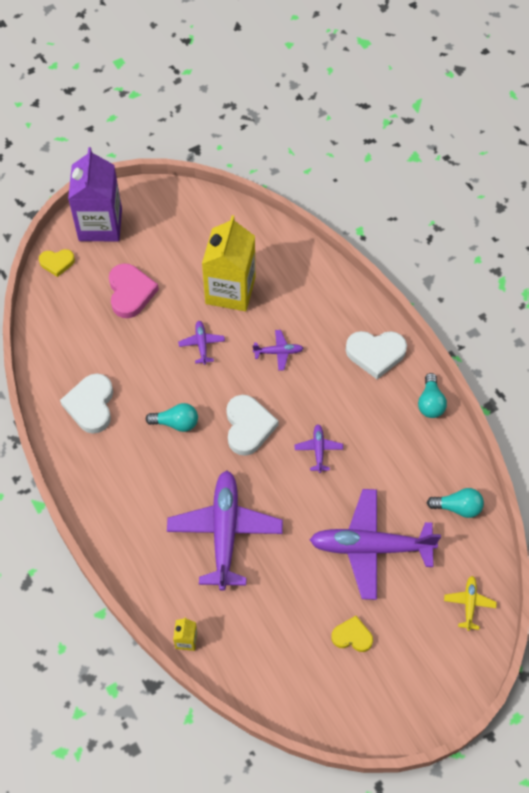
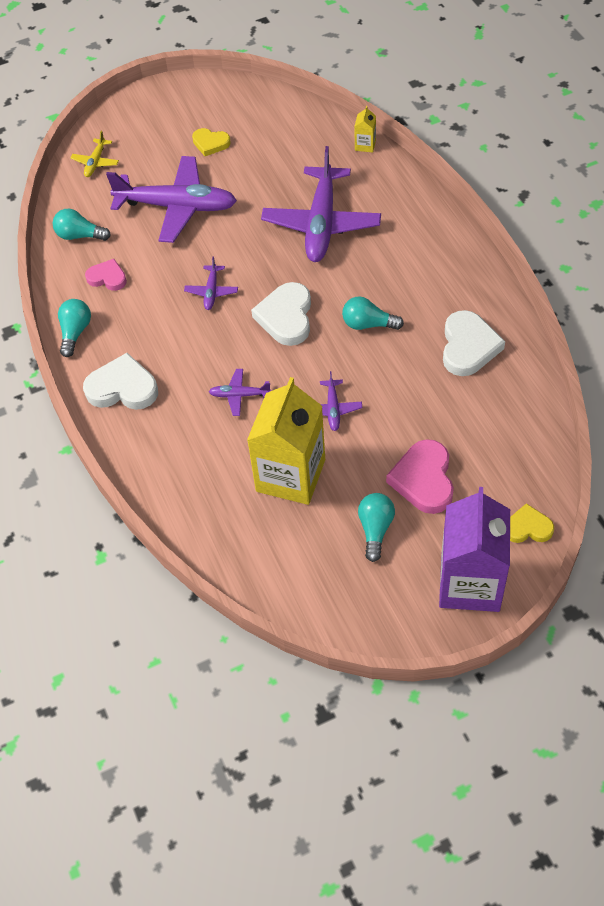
camera: 170 degrees left, 5 degrees down
(165, 256) = (375, 529): none -> turquoise light bulb
(417, 460) = (107, 277): none -> pink heart

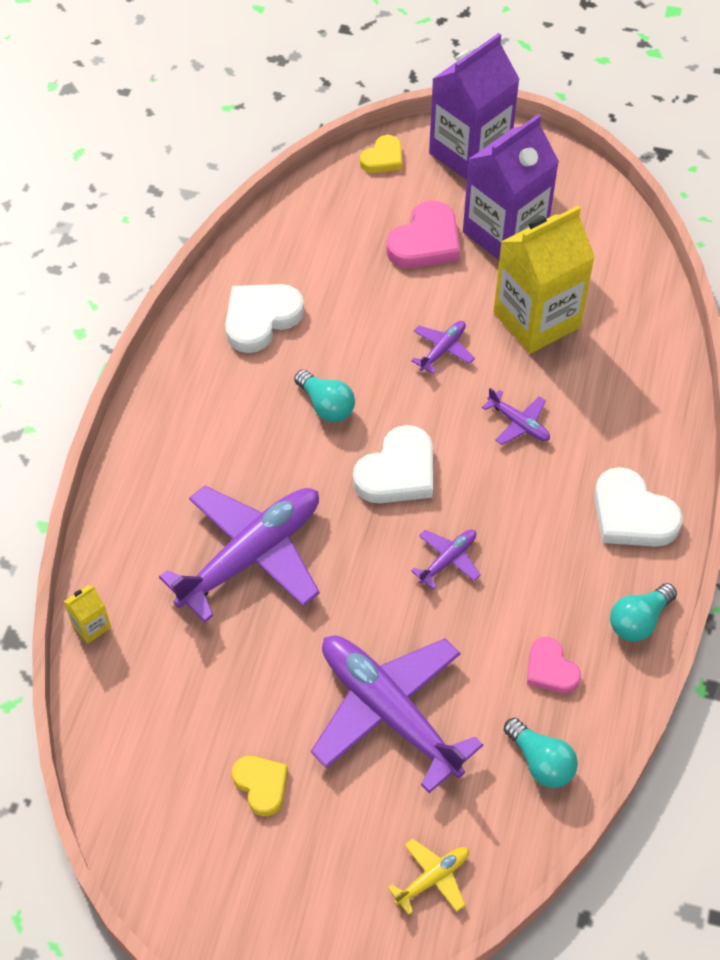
camera: 145 degrees left, 0 degrees up
(375, 529) = (504, 233): turquoise light bulb -> purple carton
(528, 527) = (383, 158): yellow heart -> yellow heart turned 90 degrees counterclockwise

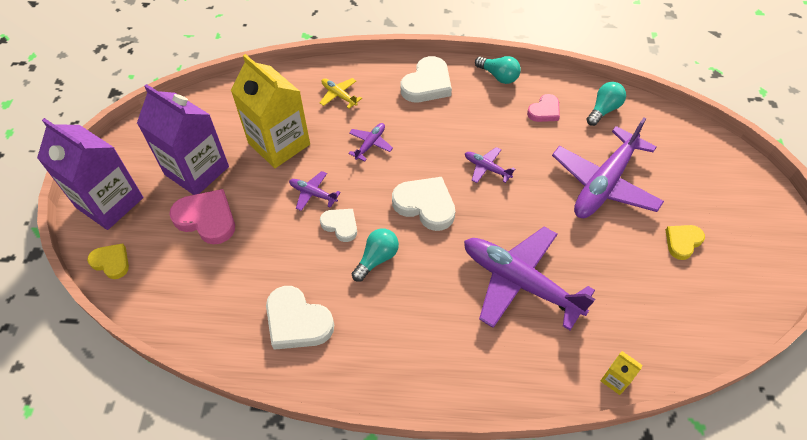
camera: 100 degrees left, 0 degrees up
(385, 374) = (340, 225): none -> white heart
(432, 878) = (694, 148): yellow plane -> yellow plane (339, 95)

